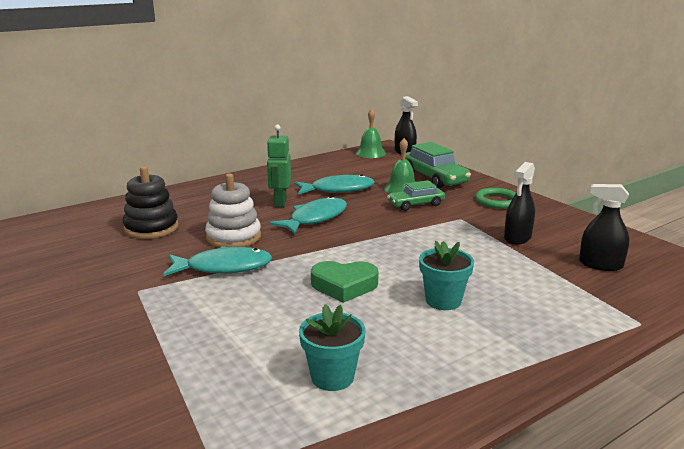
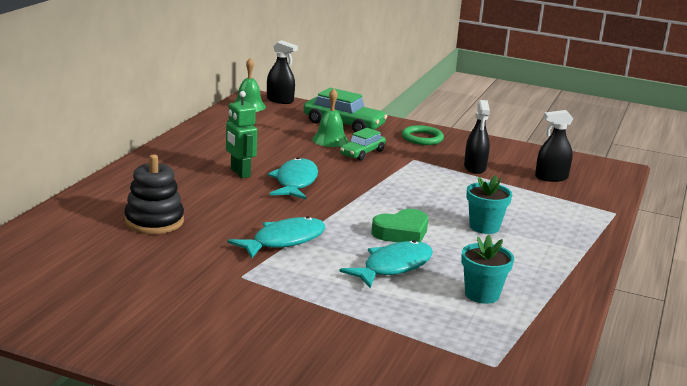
camera: 35 degrees left, 0 degrees up
(233, 237) = (249, 213): white stacking toy -> none
(338, 189) = (274, 150): turquoise fish -> turquoise fish (393, 267)

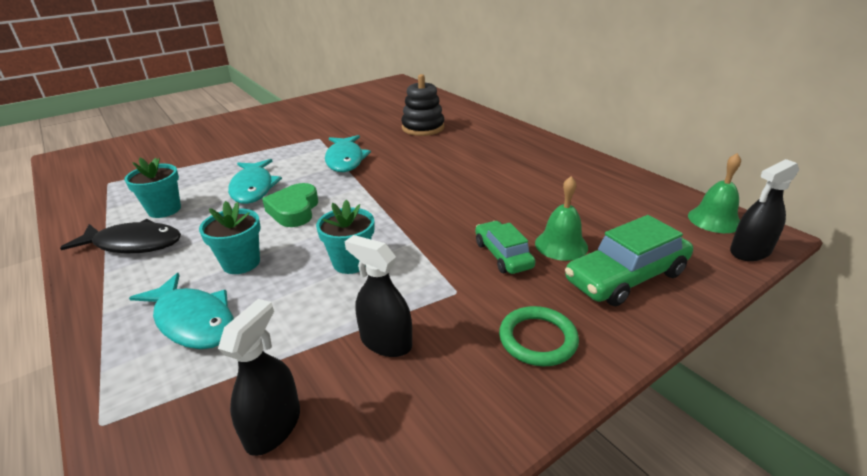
camera: 125 degrees right, 10 degrees up
(240, 173) = (488, 170): green robot -> none
(295, 182) = (448, 190): turquoise fish -> turquoise fish (193, 320)
(431, 192) = (351, 262): none -> turquoise flower pot
(533, 280) = (134, 244): none -> black fish

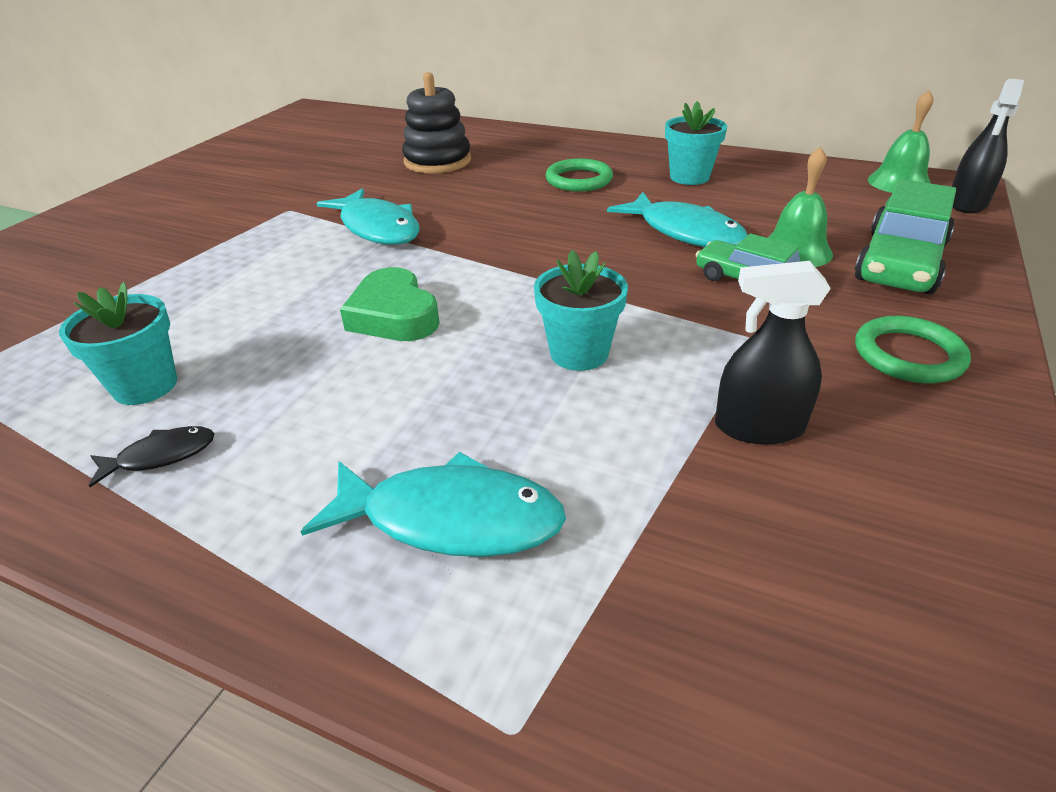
camera: 30 degrees left, 5 degrees up
(134, 244) = (161, 456): black fish -> black fish, size x0.52
(241, 263) = (412, 412): turquoise flower pot -> turquoise flower pot (689, 177)
(253, 188) = (275, 305): turquoise fish -> turquoise fish (685, 232)
(273, 427) = (770, 590): black spray bottle -> none
(486, 159) = (579, 180): none -> green ring

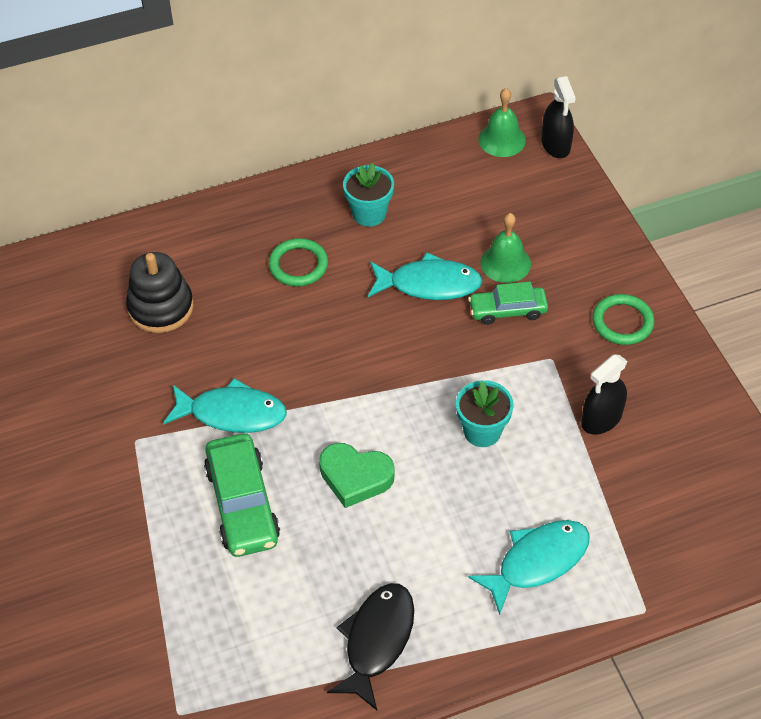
camera: 45 degrees left, 15 degrees up
(145, 386) = (299, 621): turquoise flower pot -> none
(161, 456) = (377, 641): black fish -> black fish, size x1.92
(900, 262) = (565, 239): green car -> green car (242, 504)

